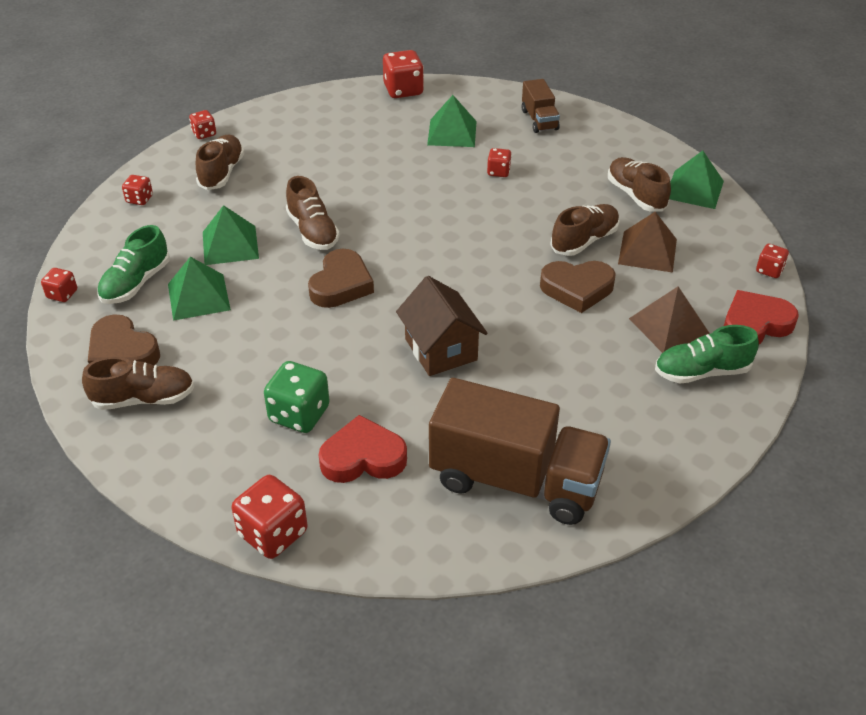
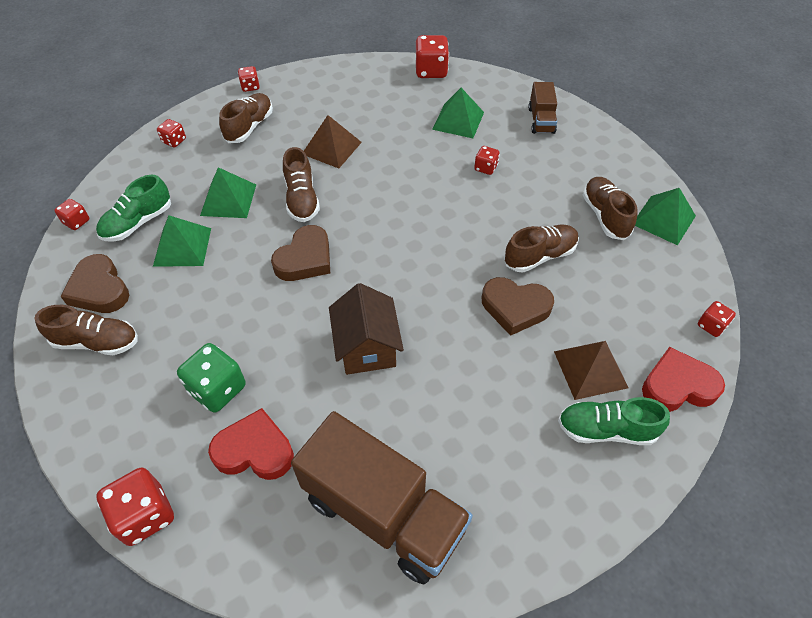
camera: 15 degrees right, 10 degrees up
(647, 251) = (596, 280): brown pyramid -> brown pyramid (332, 148)

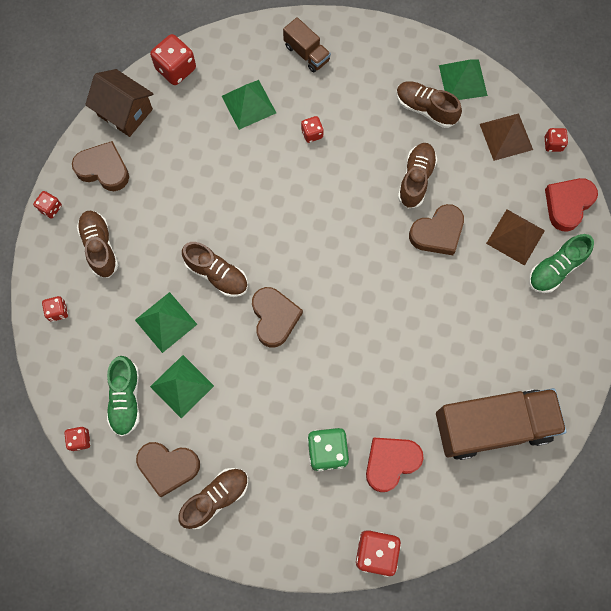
camera: 45 degrees left, 20 degrees up
(311, 90) = (103, 169): none -> brown heart
(332, 148) = (185, 211): brown pyramid -> brown pyramid (506, 136)
(367, 347) = (381, 341): brown house -> brown house (125, 112)

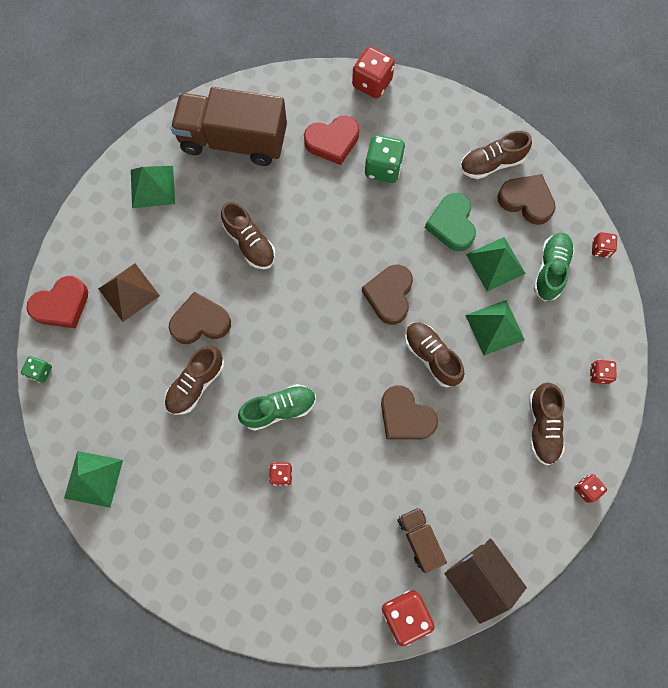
camera: 160 degrees left, 0 degrees up
(103, 169) = (519, 515): brown heart -> brown heart (405, 416)
(237, 412) = (451, 224): none -> green heart
(248, 104) = (337, 536): green pyramid -> green pyramid (152, 186)
(306, 53) = (248, 579): brown truck -> brown truck (419, 539)
(425, 109) = (149, 459): brown shoe -> brown shoe (250, 243)
(506, 136) = (82, 397): brown pyramid -> none
(553, 144) = (40, 371): red dice -> green dice
(555, 269) = (108, 249): green shoe -> green shoe (279, 409)

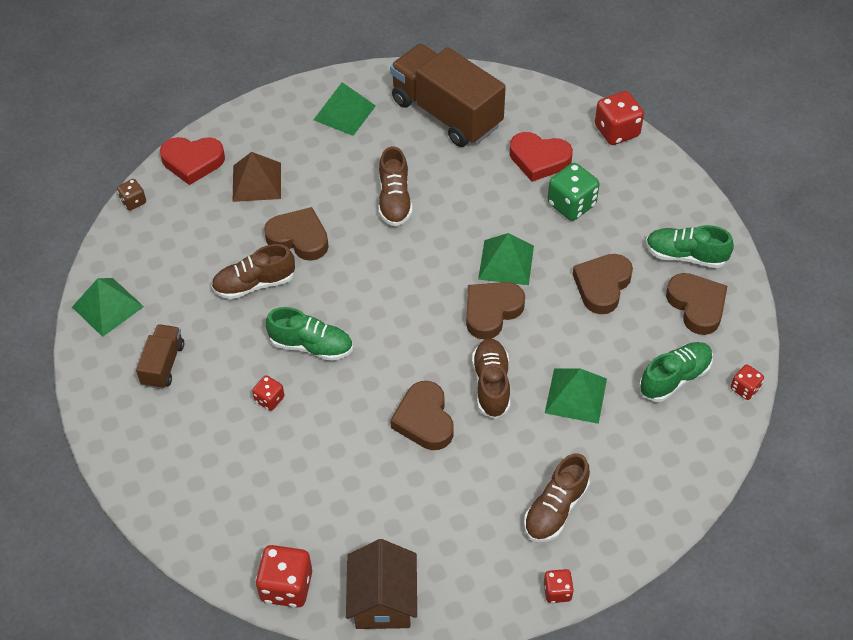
camera: 35 degrees right, 20 degrees down
(40, 371) = (133, 201): green dice -> brown dice
(419, 539) = (353, 530): brown truck -> brown truck (163, 364)
(451, 224) = (602, 286): green heart -> brown heart
(491, 163) = (685, 256): brown shoe -> green shoe
(495, 263) = (621, 342): green pyramid -> green pyramid (506, 262)
(599, 374) = (653, 497): red dice -> none

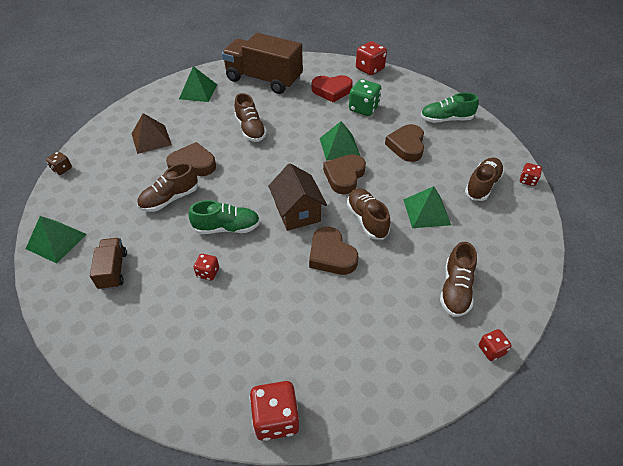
camera: 20 degrees left, 5 degrees down
(192, 162) = (101, 137): red heart -> none
(383, 600) = (362, 403): brown house -> brown house (297, 212)
(675, 378) = (482, 185): green shoe -> brown shoe
(697, 306) = (469, 143): brown heart -> none

